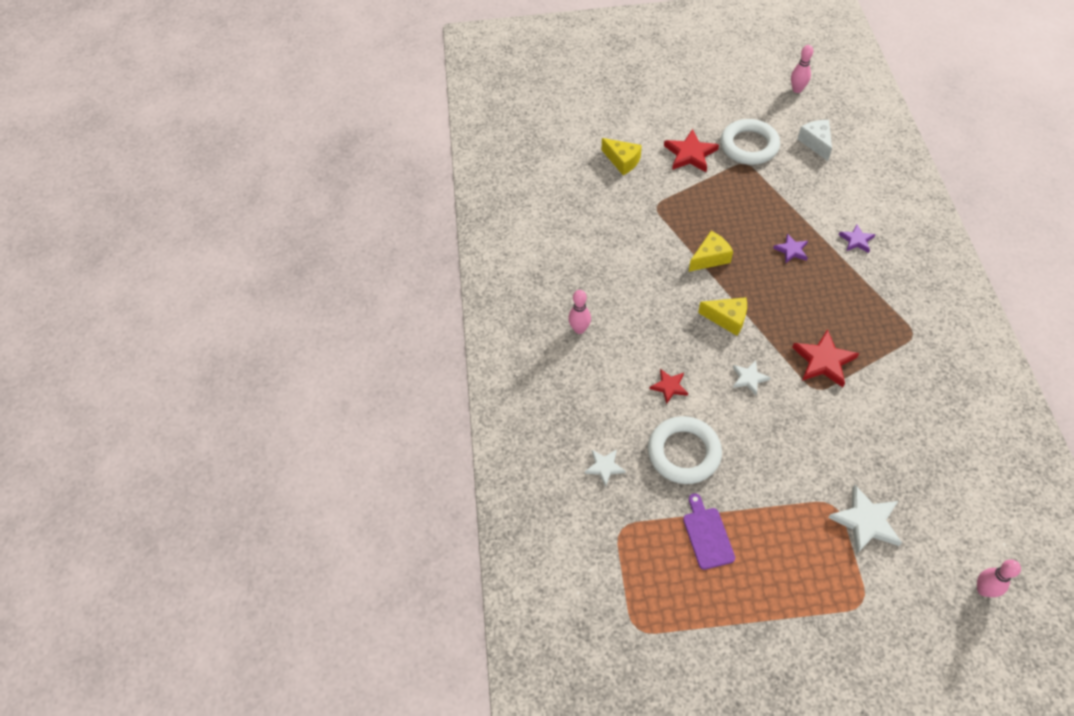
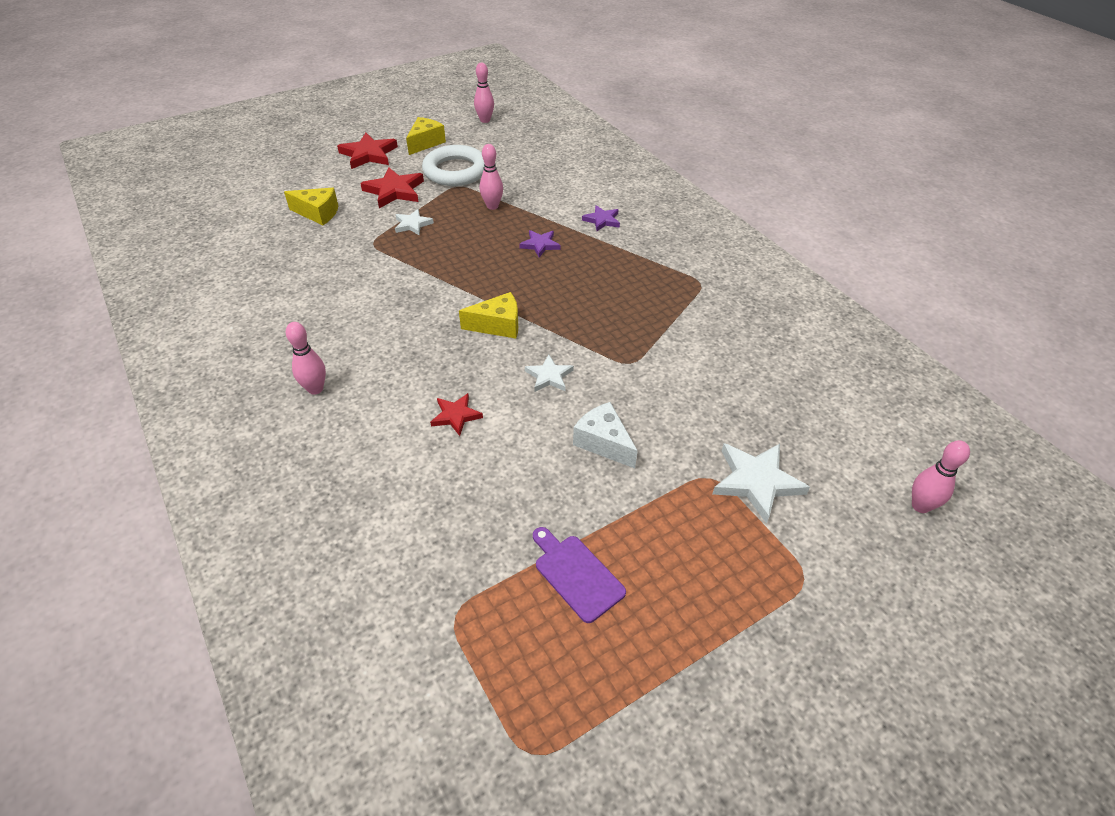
camera: 30 degrees left, 10 degrees down
(604, 467) = (402, 541): white star -> white star (412, 224)
(684, 453) = (504, 484): white ring -> none
(710, 258) = (454, 274): yellow cheese -> yellow cheese (425, 143)
(766, 196) = (492, 206): none -> pink bowling pin
(816, 143) = (523, 155): white cheese -> white cheese (603, 442)
(823, 361) = (623, 333): red star -> red star (368, 154)

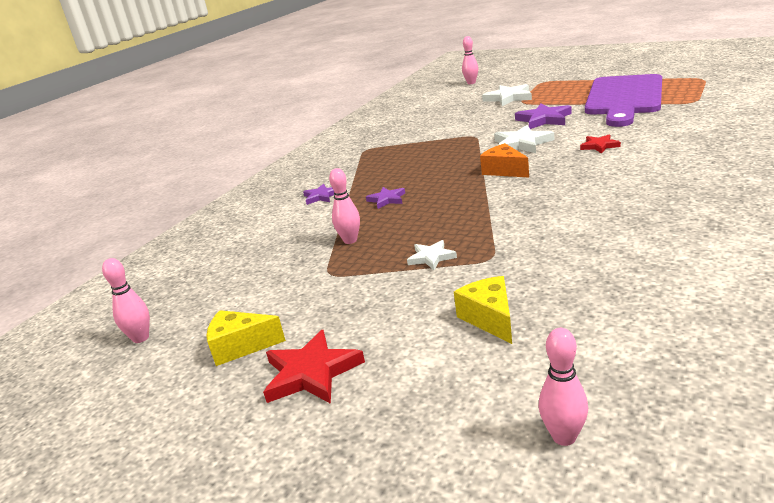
camera: 115 degrees left, 20 degrees down
(315, 389) = (674, 182): pink bowling pin -> pink bowling pin (564, 437)
(394, 191) = (382, 301): red star -> none
(455, 171) = (298, 290): white ring -> none
(498, 325) = (504, 171): yellow cheese -> orange cheese
(549, 376) = (522, 144): white star -> white star, size x1.68
(576, 574) = (624, 98): purple cutting board -> purple cutting board, size x2.44
(603, 442) = (544, 119): white cheese -> purple star

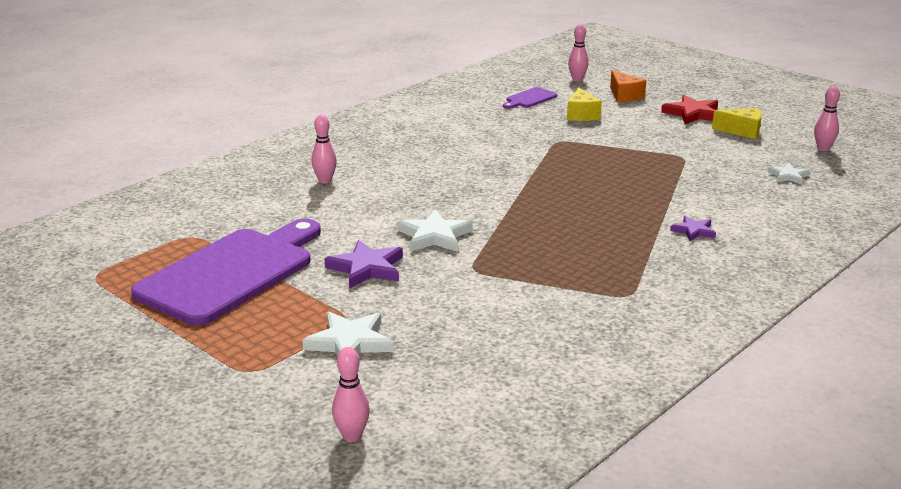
camera: 170 degrees left, 0 degrees up
(350, 240) = (663, 177): pink bowling pin -> pink bowling pin (325, 181)
(387, 199) = (620, 207): purple star -> none
(431, 257) = (600, 150): white star -> white star (788, 176)
(504, 171) = (486, 206): orange cheese -> orange cheese (624, 95)
(599, 146) = (369, 207): red star -> none
(603, 337) = (529, 99): none -> purple cutting board

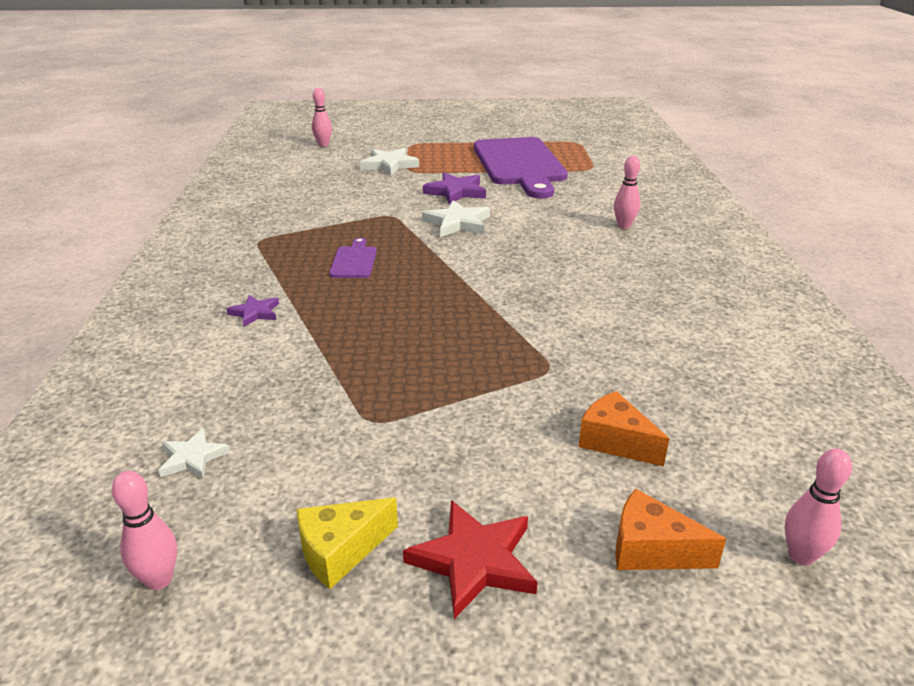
camera: 135 degrees right, 5 degrees up
(529, 99) = (738, 438): purple cutting board -> purple cutting board (354, 261)
(581, 115) = (615, 441): yellow cheese -> orange cheese

